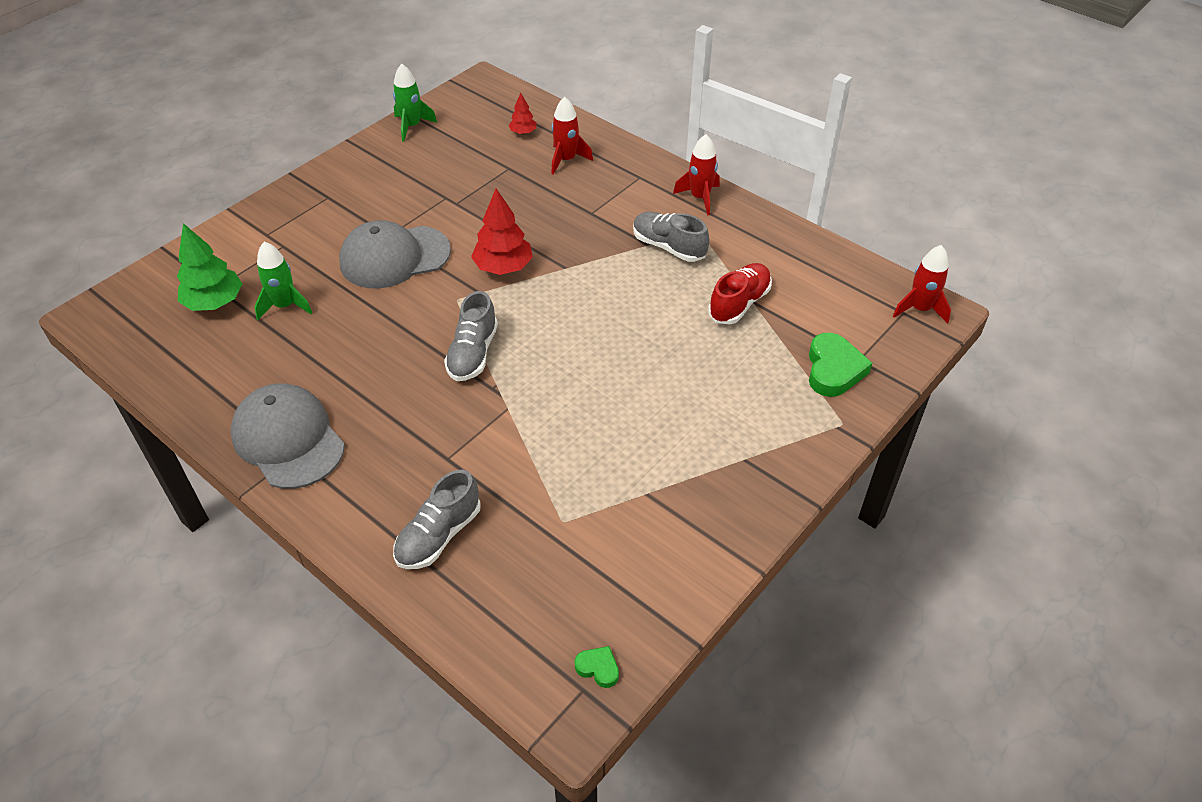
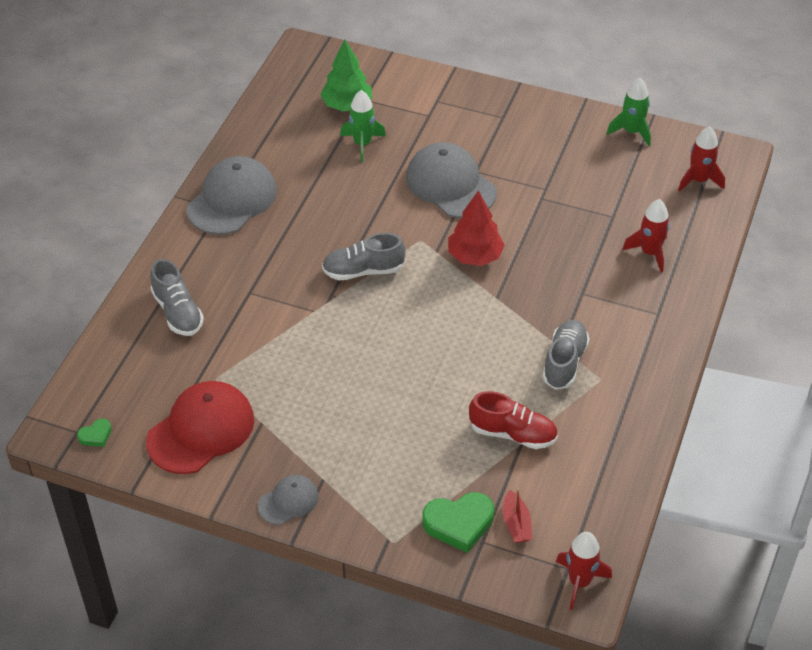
camera: 70 degrees right, 0 degrees up
(439, 535) = (177, 312): grey shoe -> grey shoe turned 135 degrees counterclockwise
(523, 132) = (673, 209): red tree -> none
(598, 668) = (96, 435): green heart -> green heart turned 45 degrees clockwise
(635, 553) = (201, 430): none -> red cap
(700, 198) = (652, 368): red rocket -> red rocket (699, 180)
(764, 496) = (288, 501): none -> grey cap
(845, 331) = (516, 524): none -> red boat

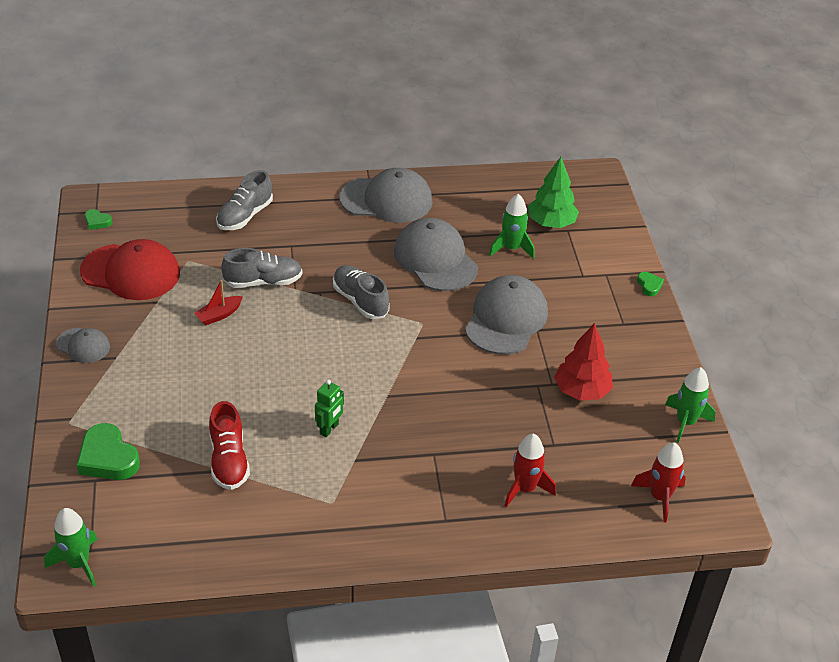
camera: 60 degrees right, 5 degrees down
(341, 199) = (435, 259): none -> grey cap
(467, 82) = (649, 285): none -> green heart
(475, 256) = (428, 364): red tree -> red tree (581, 391)
(514, 350) = (329, 429): none -> green robot
(516, 524) = (125, 497): red boat -> red boat (219, 315)
(564, 362) = (337, 469): grey shoe -> grey shoe (263, 282)
(579, 582) = (78, 563): red rocket -> green rocket

